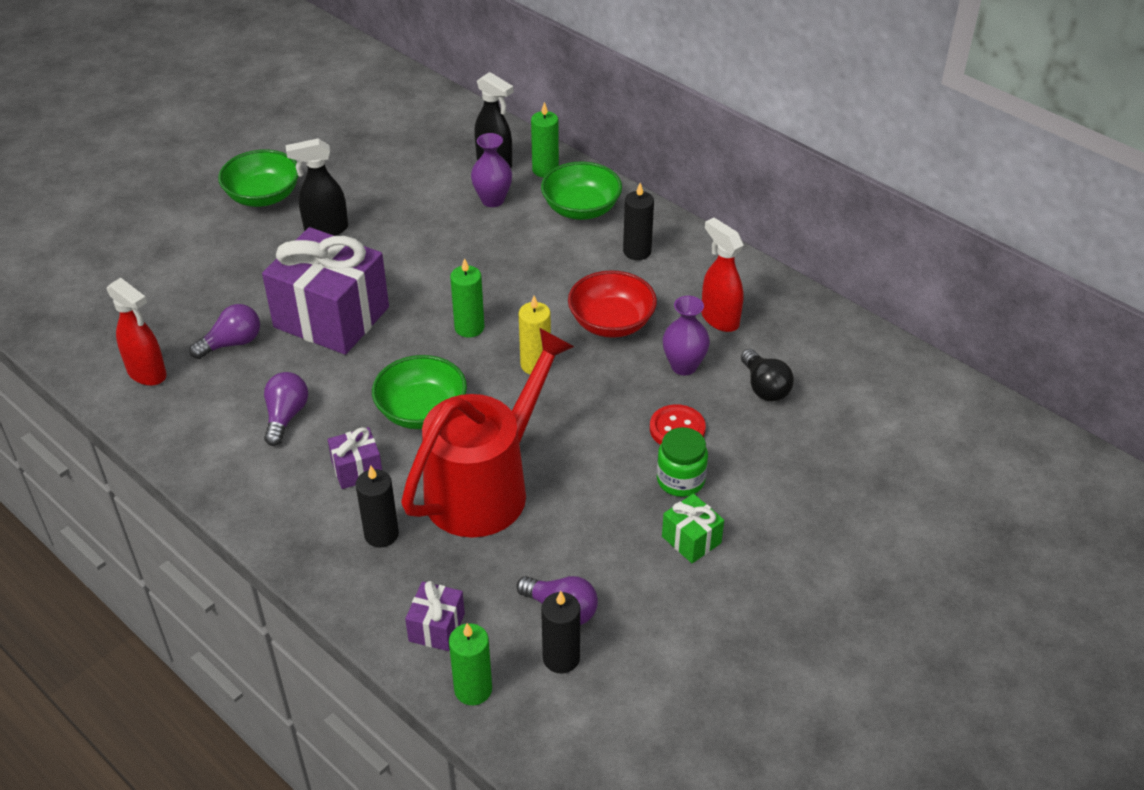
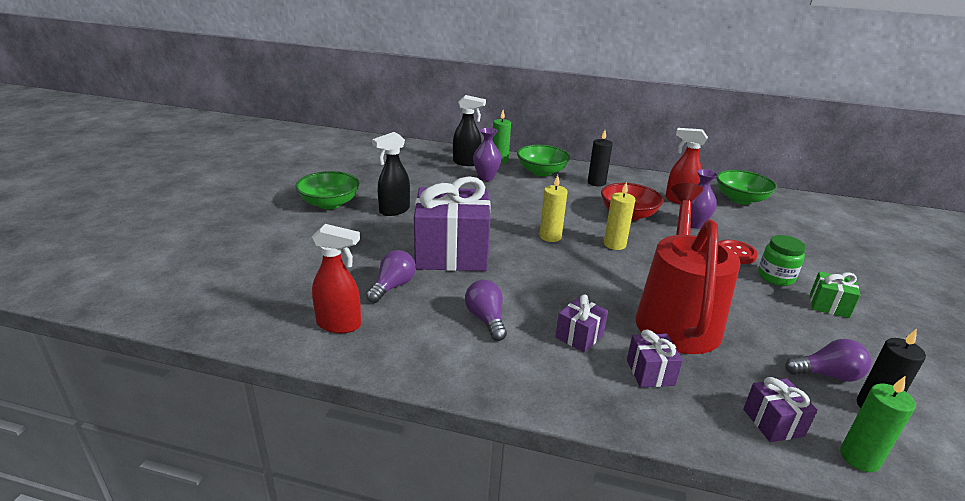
camera: 30 degrees left, 15 degrees down
(381, 534) = (650, 372): black candle -> purple gift
(421, 411) = (578, 288): green bowl -> green bowl (740, 199)
(469, 328) = (550, 237): green candle -> yellow candle
(764, 387) = (746, 223): black light bulb -> none

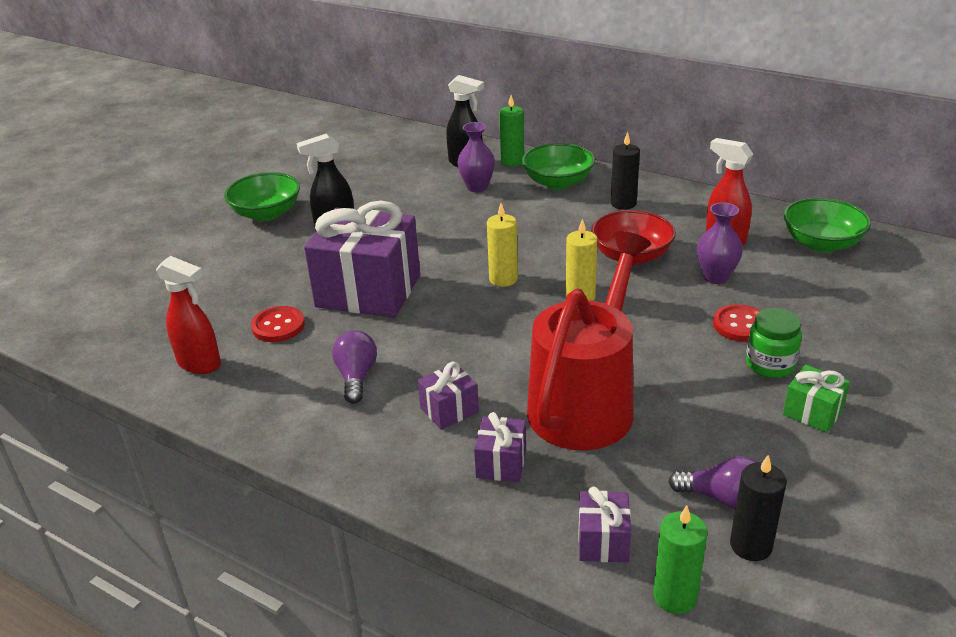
camera: 20 degrees right, 5 degrees up
(392, 286) = (278, 326): purple light bulb -> red button

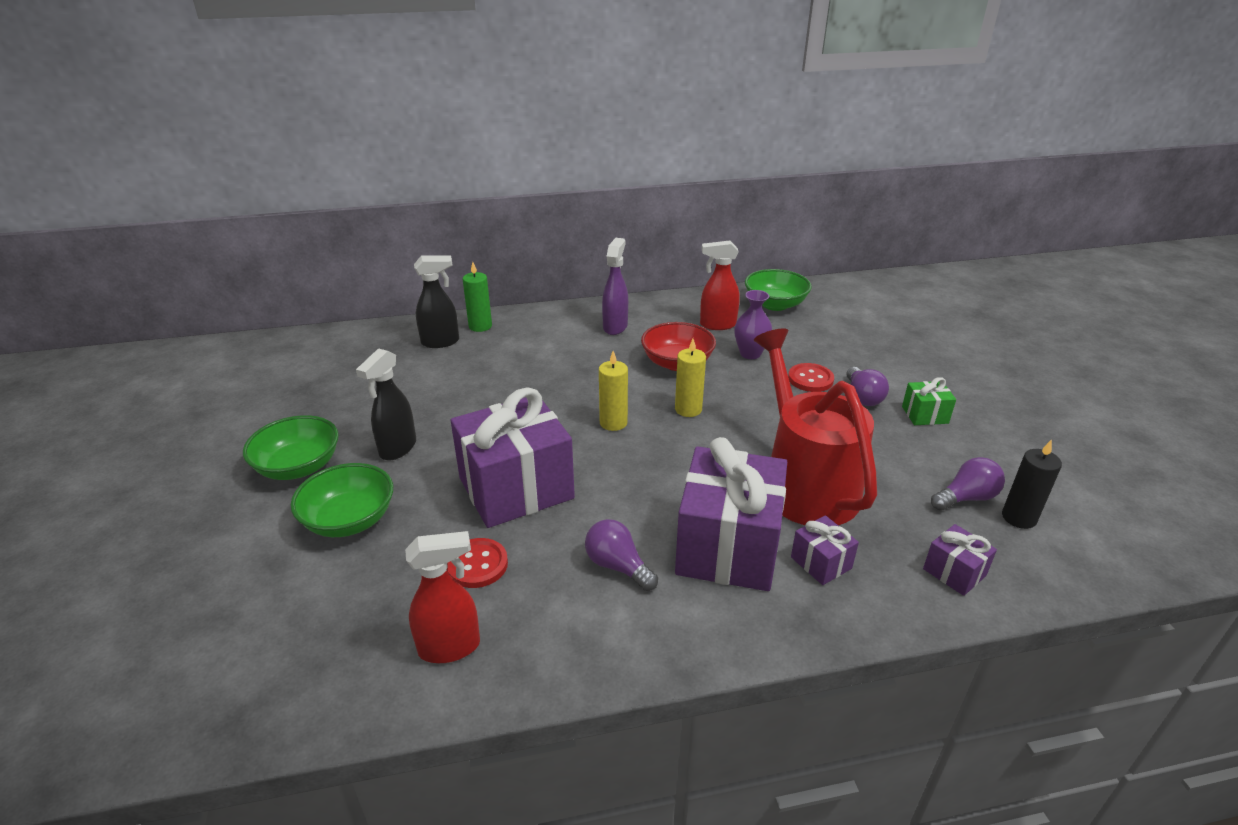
camera: 45 degrees left, 0 degrees up
(449, 410) = (728, 547): purple gift -> purple gift, size x2.27
(477, 187) = (481, 358): purple vase -> none
(558, 182) = (542, 329): green bowl -> green bowl (349, 520)
(623, 203) = (615, 327): black candle -> purple spray bottle
(675, 596) = (1036, 578): green candle -> none
(770, 365) = (862, 397): green jar -> purple light bulb

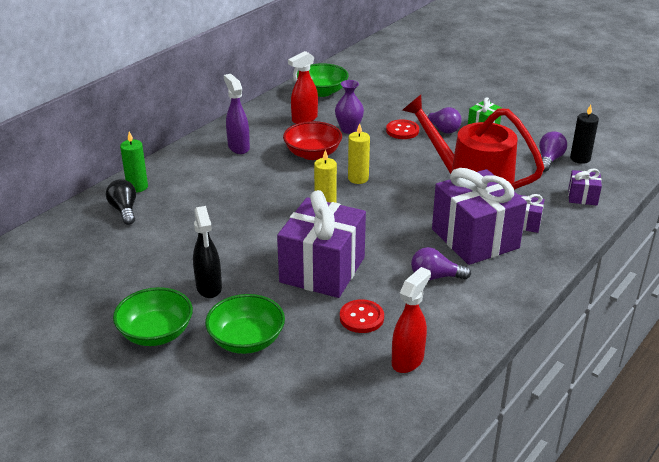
camera: 40 degrees left, 0 degrees up
(441, 342) = (124, 210): black spray bottle -> black light bulb

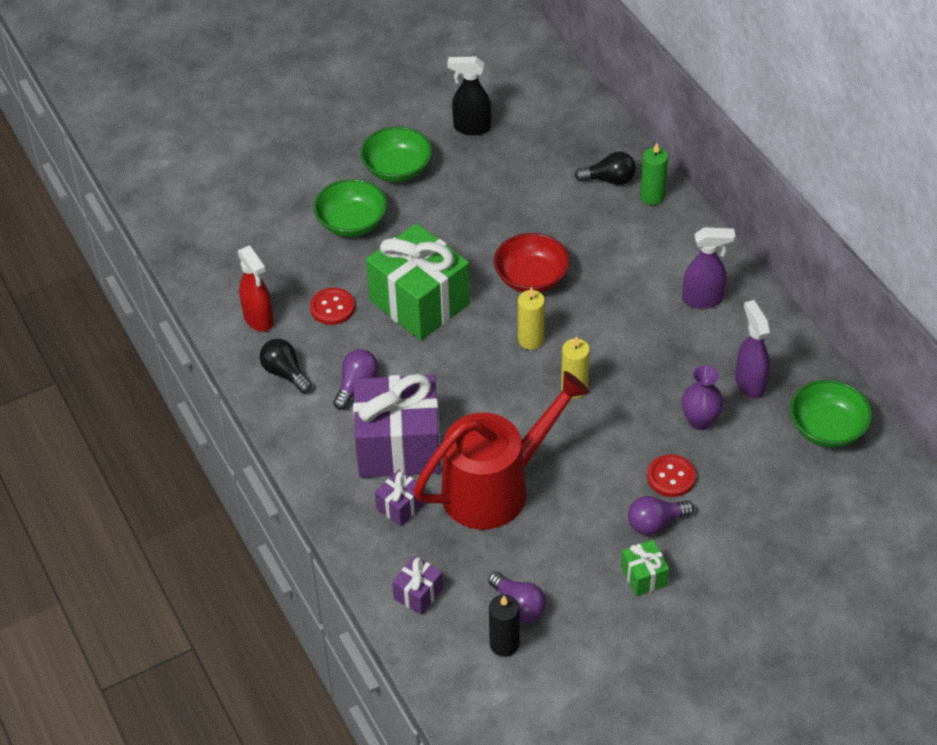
camera: 115 degrees right, 15 degrees up
(209, 288) = (440, 215): black spray bottle -> black spray bottle (471, 128)
(304, 119) = (749, 383): red spray bottle -> purple spray bottle
(312, 154) = (653, 364): red bowl -> red bowl (531, 278)
(322, 270) = (419, 302): purple gift -> green gift
(455, 321) = (285, 373): none -> black light bulb

